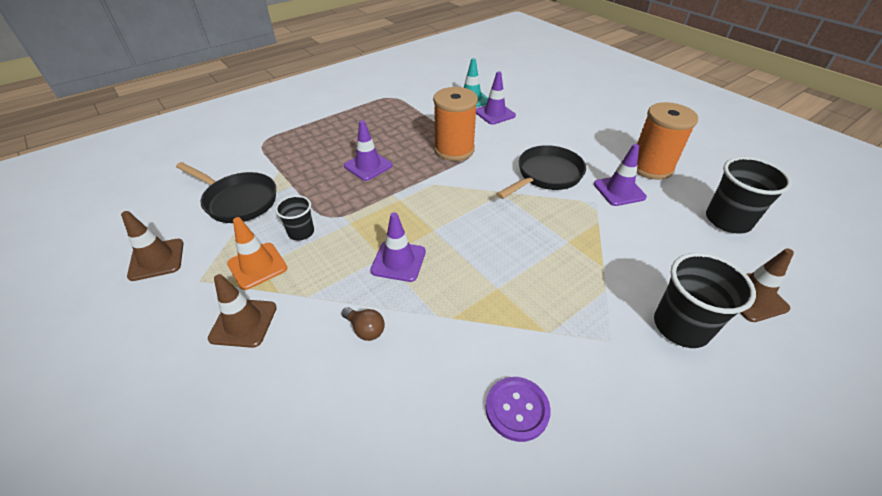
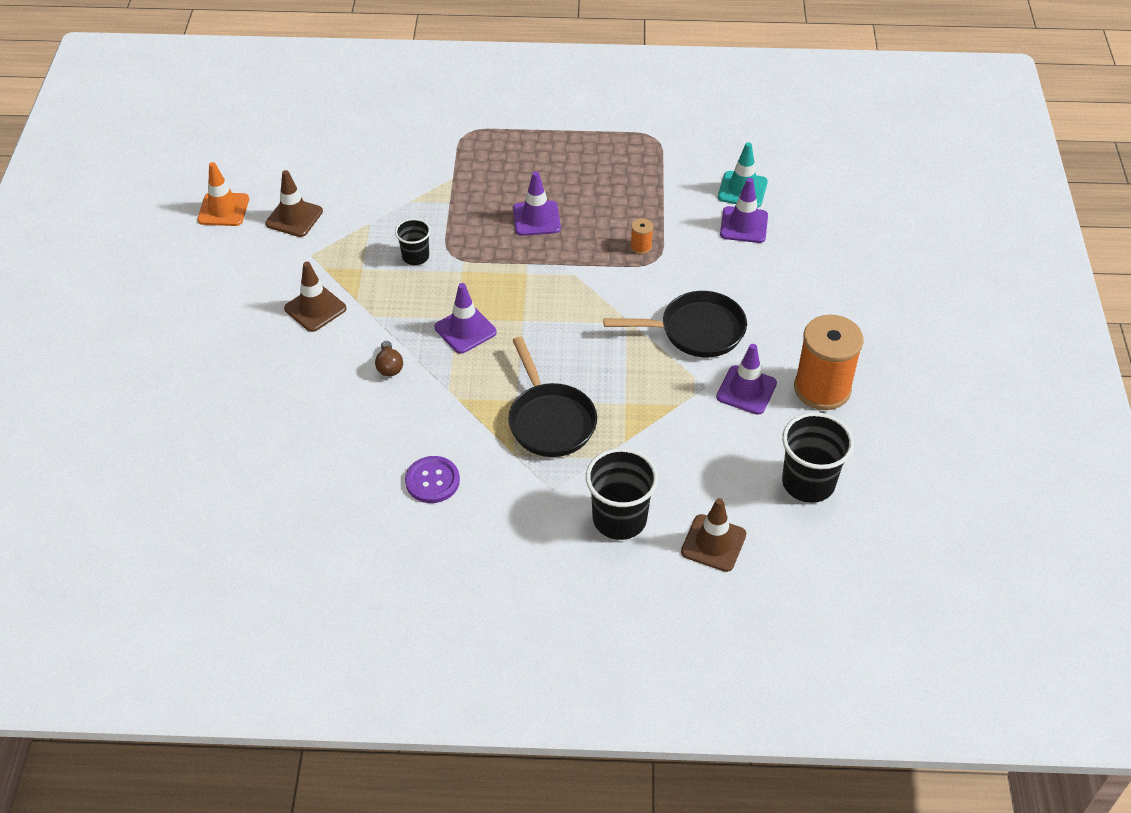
camera: 40 degrees right, 5 degrees up
(238, 201) = (392, 193): black pan -> black pan (550, 420)
(257, 266) = (359, 267): orange traffic cone -> orange traffic cone (223, 209)
(454, 149) = (641, 247): orange spool -> orange spool, size x0.41

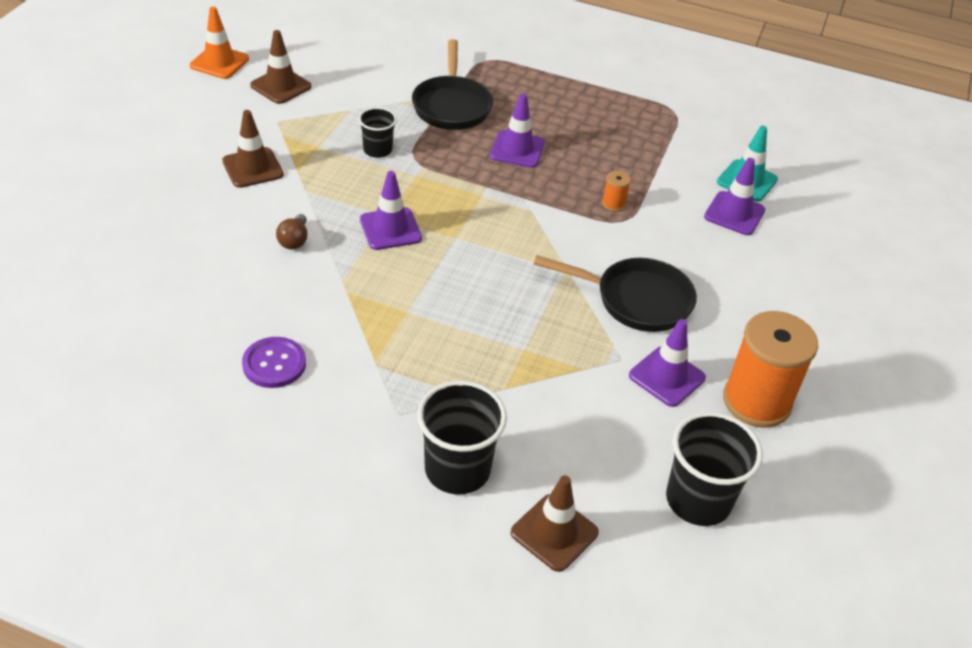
camera: 15 degrees right, 5 degrees down
(550, 420) = (432, 342): black pan -> black pan (451, 106)

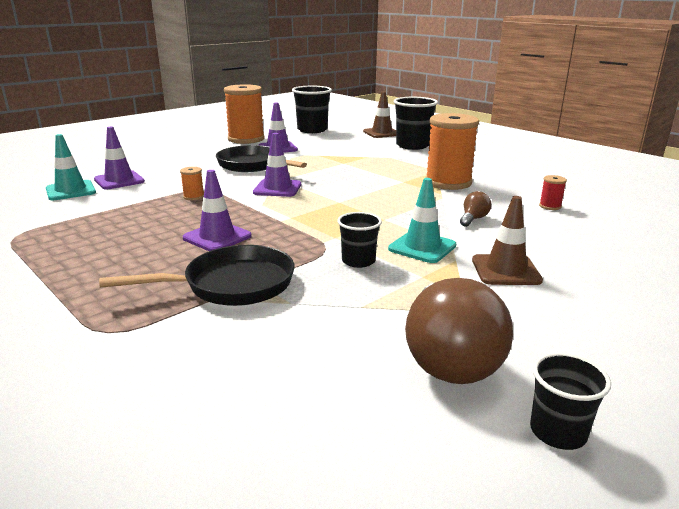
camera: 150 degrees left, 20 degrees down
(206, 294) = (550, 206): none -> red spool
(219, 62) = (558, 432): orange traffic cone -> black cup
(274, 364) = (501, 178): purple button -> none
(281, 86) = (448, 358): brown traffic cone -> brown light bulb
(332, 180) = (422, 247): none -> turquoise traffic cone
(346, 325) = (448, 182): none -> orange spool
(390, 229) = (387, 212): purple traffic cone -> purple traffic cone (277, 188)
(451, 106) = (232, 285): black pan -> black pan turned 45 degrees clockwise

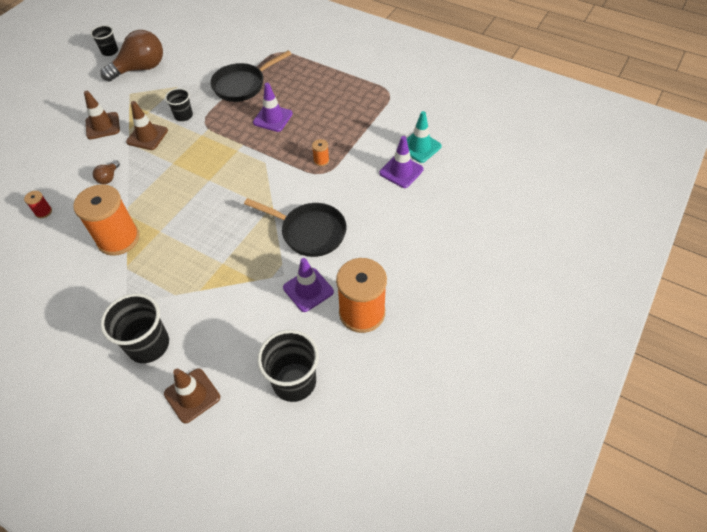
camera: 165 degrees right, 30 degrees up
(277, 188) = (264, 189): purple traffic cone -> none
(422, 247) = (147, 136): turquoise traffic cone -> brown traffic cone
(448, 358) = (140, 69): brown light bulb -> brown light bulb turned 75 degrees clockwise

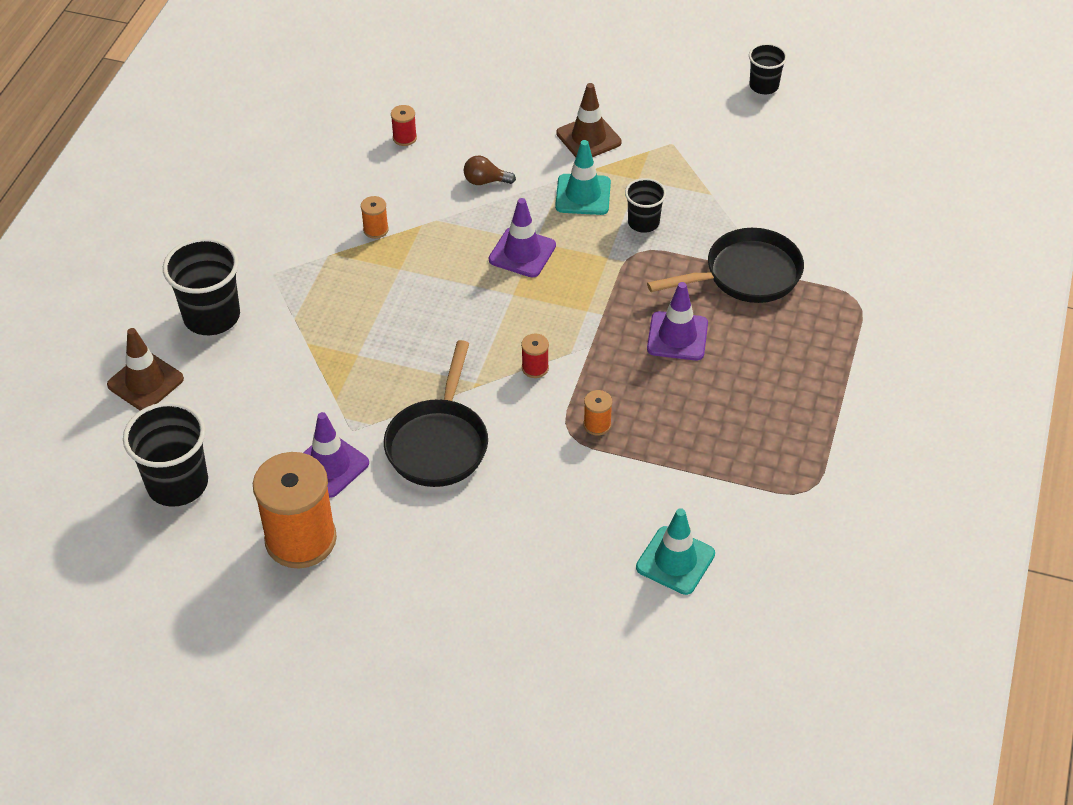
camera: 75 degrees right, 5 degrees down
(118, 239) = (376, 230): orange spool -> orange spool, size x0.41
(140, 69) = (736, 136): brown light bulb -> none
(147, 136) = (583, 195): brown traffic cone -> turquoise traffic cone
(242, 85) = (746, 275): black pan -> black pan turned 120 degrees clockwise
(270, 179) = (535, 368): none -> red spool
(401, 171) = (605, 542): purple traffic cone -> purple traffic cone (522, 253)

